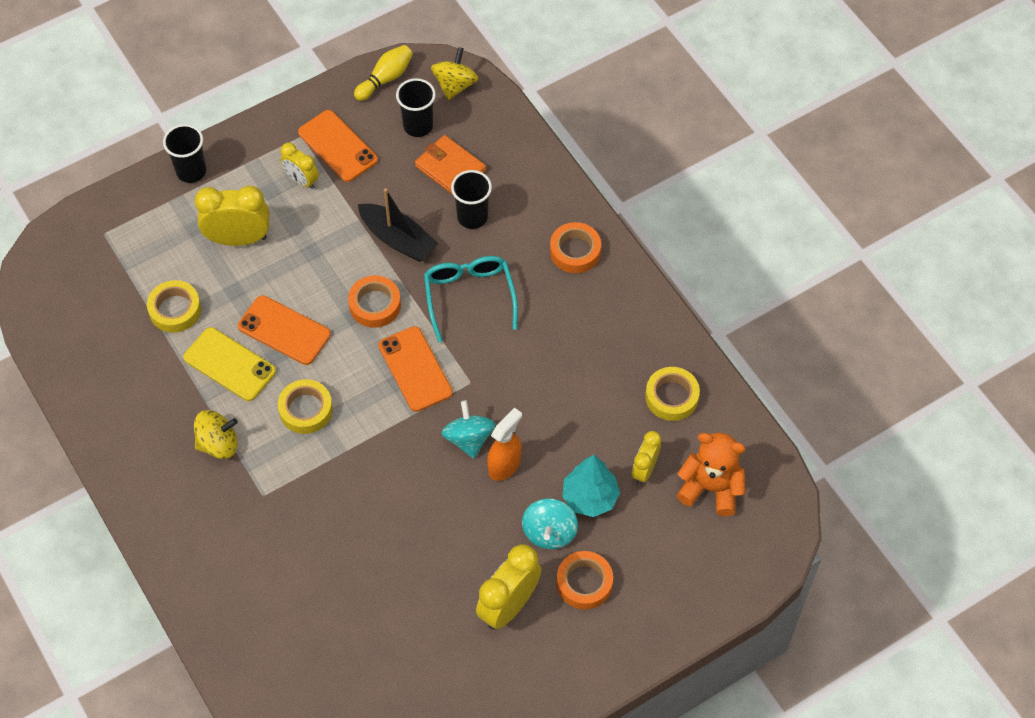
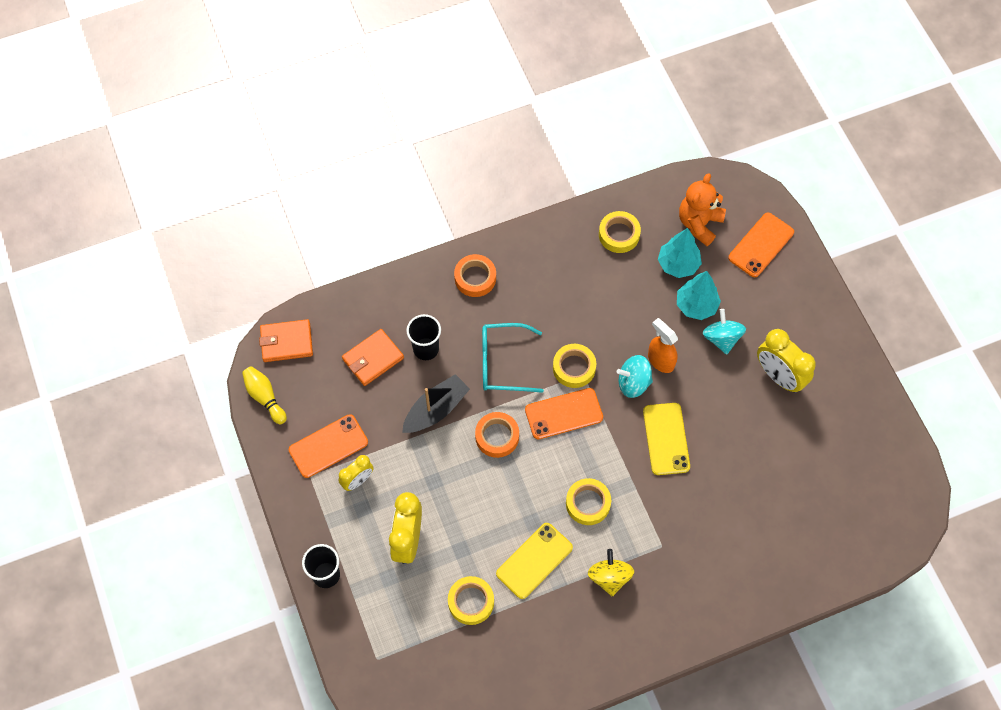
camera: 80 degrees left, 5 degrees up
(284, 330) = (508, 512): orange phone -> orange phone (761, 245)
(401, 484) = (666, 439): none -> yellow phone
(418, 126) = (322, 378): black cup -> none
(455, 85) = (286, 342): yellow spinning top -> orange wallet
(477, 372) = (574, 368): none -> yellow tape
(549, 532) = (721, 338): turquoise spinning top -> turquoise spinning top turned 120 degrees counterclockwise
(584, 583) = (765, 321): orange tape -> none
(644, 470) = (678, 264): yellow clock -> turquoise tree

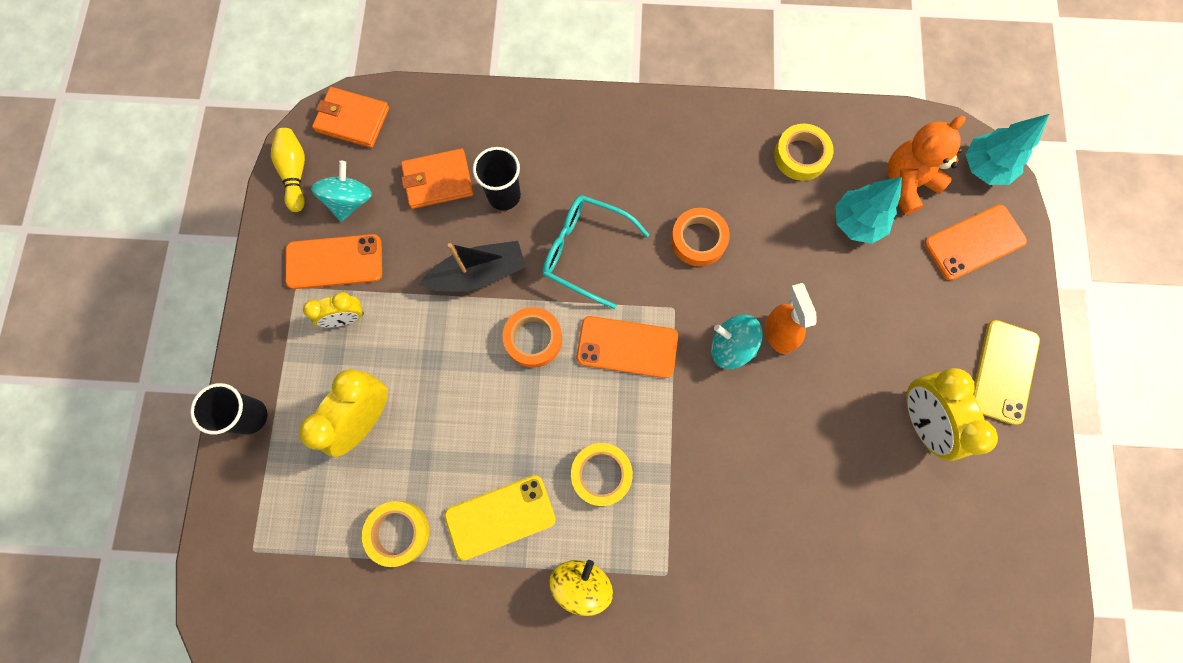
camera: 25 degrees right, 10 degrees up
(475, 278) = (603, 136): orange tape -> orange tape (698, 240)
(574, 368) = (667, 295): yellow tape -> none
(666, 439) = (738, 436): yellow phone -> yellow phone (1004, 372)
(696, 305) = (856, 283): turquoise tree -> turquoise tree (984, 167)
(721, 338) = (869, 339): turquoise spinning top -> turquoise spinning top (349, 201)

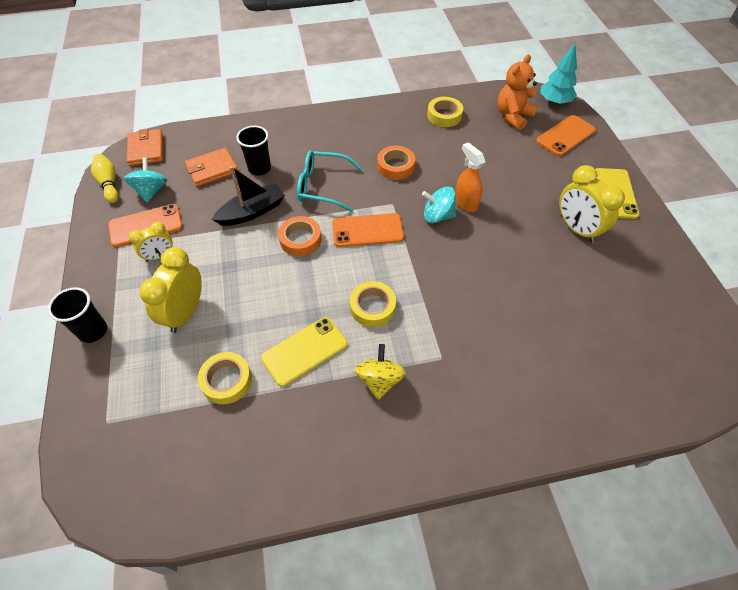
camera: 15 degrees left, 20 degrees down
(352, 120) = (146, 150): orange wallet -> orange wallet turned 75 degrees clockwise
(857, 222) = (491, 140): turquoise tree -> none

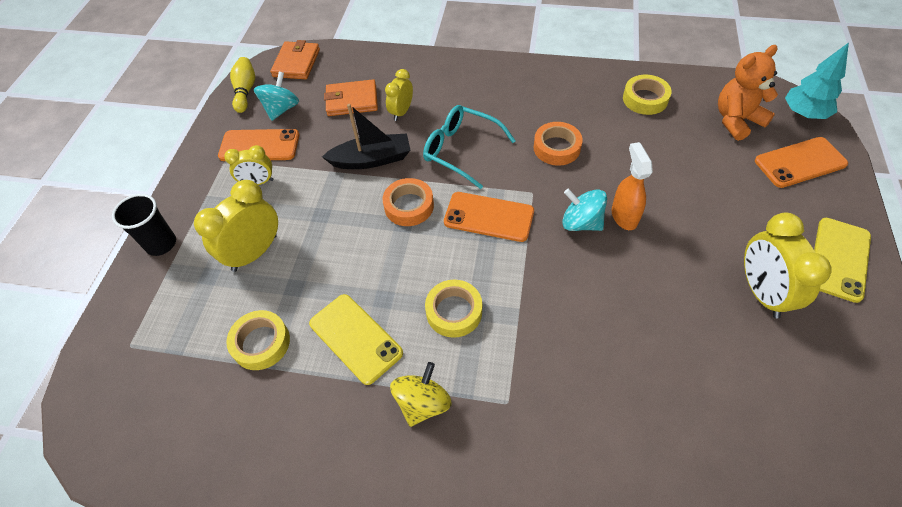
camera: 25 degrees right, 0 degrees up
(259, 168) = (401, 112): black cup -> yellow clock
(304, 351) = (355, 338): yellow phone -> yellow phone turned 60 degrees clockwise

